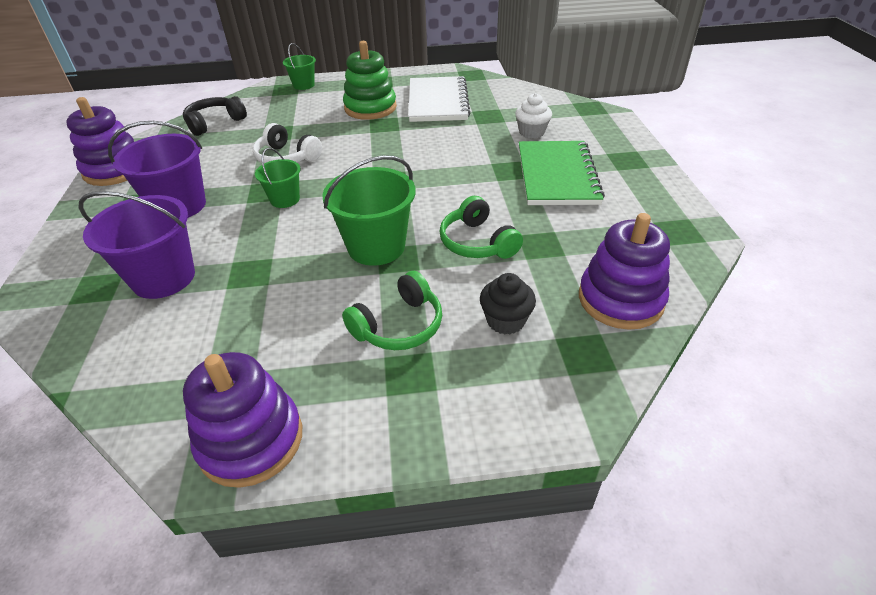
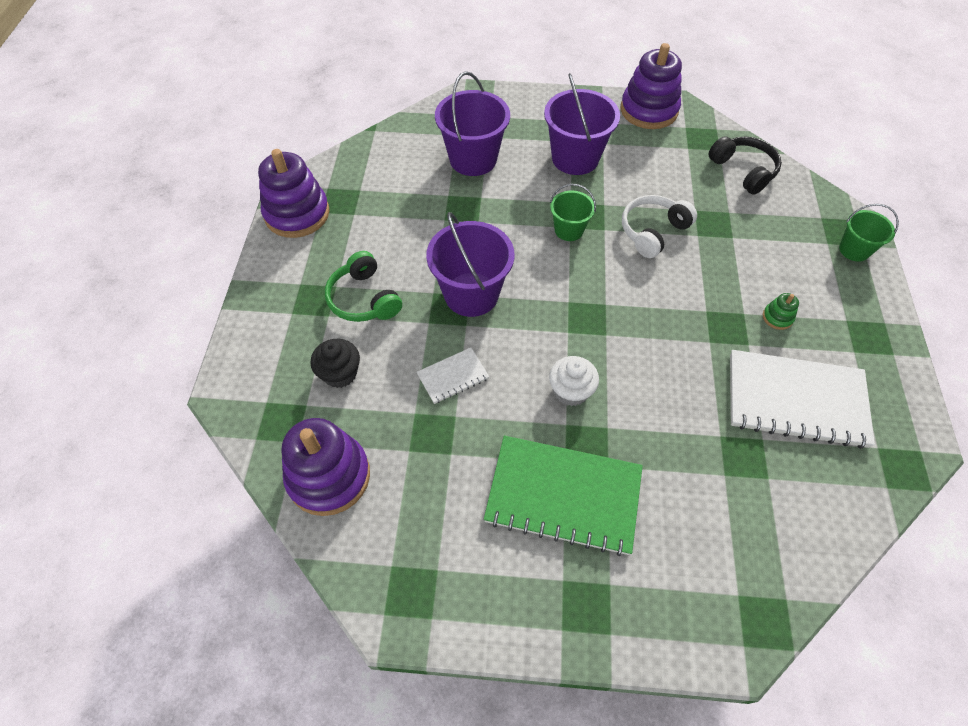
camera: 100 degrees right, 15 degrees up
(370, 108) = (777, 317): green stacking toy -> green stacking toy, size x0.42
(376, 247) = (471, 294): green bucket -> purple bucket
(477, 242) = (453, 376): green headphones -> white notebook
(531, 132) = (686, 501): white cupcake -> white cupcake (571, 391)

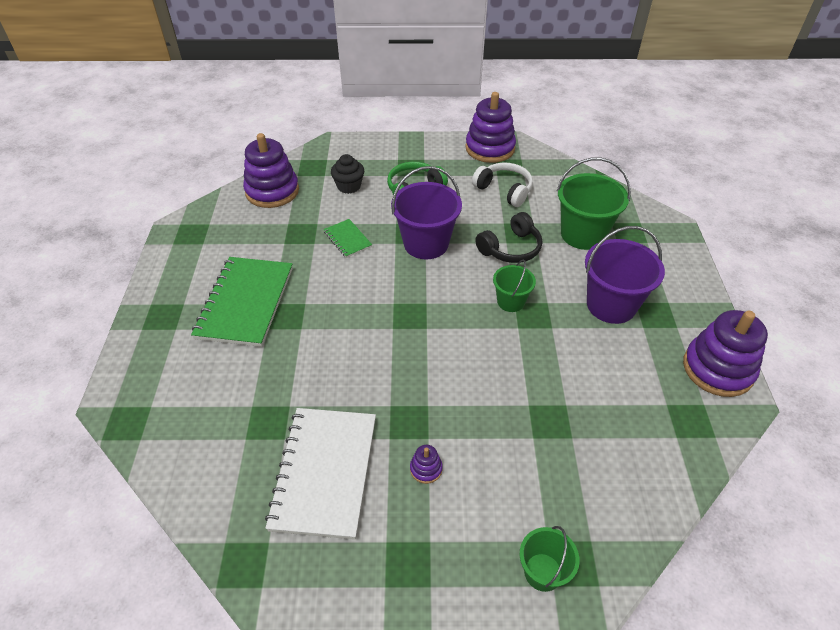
camera: 85 degrees right, 10 degrees down
(453, 376) = (347, 239): white notebook -> green notebook
(473, 159) = (583, 234): purple bucket -> green bucket
(571, 391) = (335, 305): white cupcake -> none
(653, 231) = (524, 366): white headphones -> white headphones (504, 190)
(743, 170) = (648, 459): black headphones -> black headphones (510, 248)
(777, 317) = (426, 469): green stacking toy -> purple stacking toy

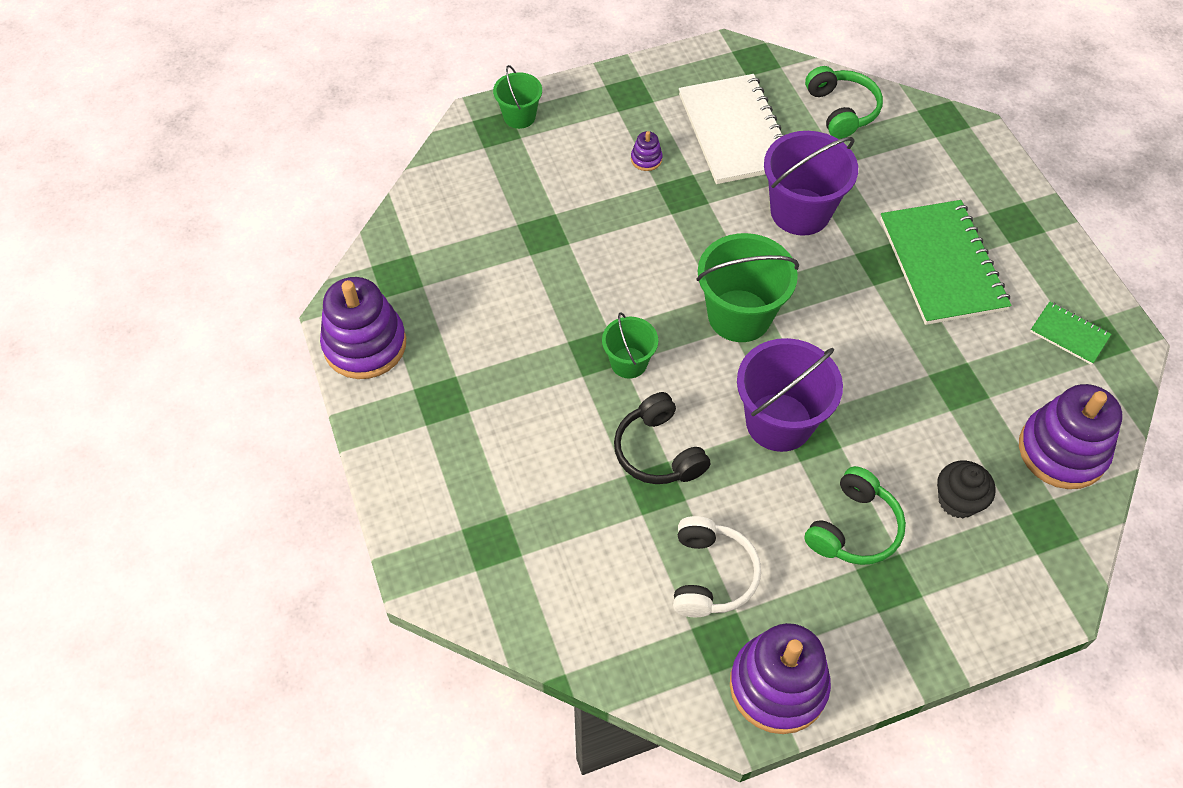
camera: 160 degrees right, 10 degrees up
(208, 463) = (841, 110): none -> green headphones
(347, 239) = (889, 395): green notebook -> green notebook (1069, 334)
(504, 190) = (710, 575): white headphones -> white headphones turned 105 degrees counterclockwise
(510, 248) = (658, 451): black headphones -> black headphones turned 60 degrees counterclockwise
(583, 234) = (561, 513): green bucket -> green bucket (739, 316)
(611, 305) = (500, 397): purple bucket -> purple bucket (800, 212)

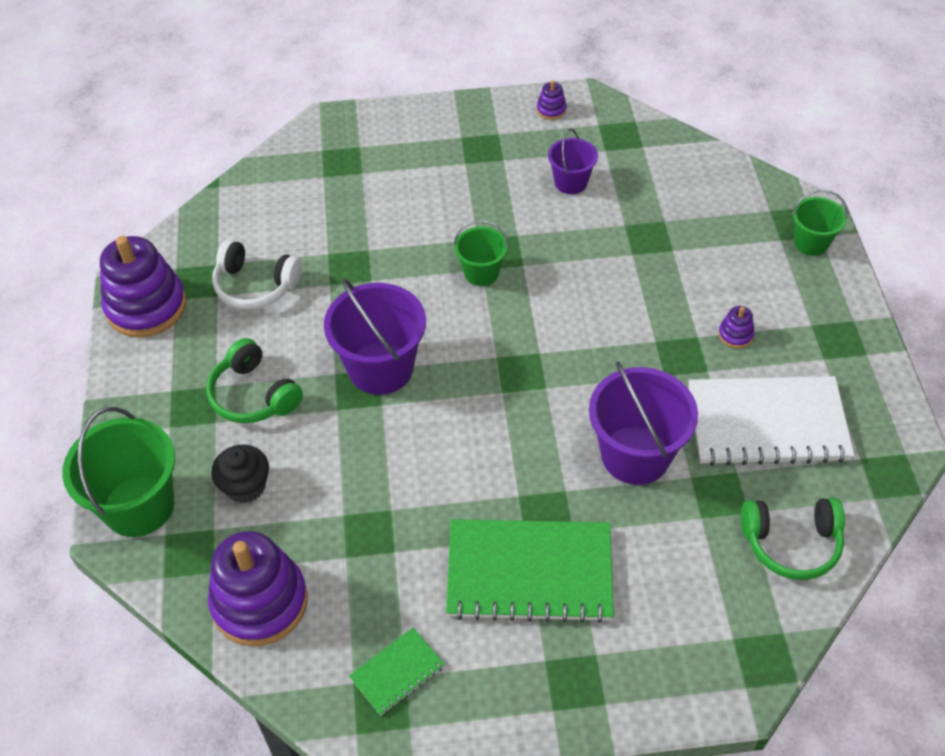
camera: 105 degrees right, 5 degrees down
(365, 345) = (551, 110): purple stacking toy -> purple stacking toy, size x0.42
(479, 308) = (571, 182): none -> purple bucket
(658, 451) = (382, 275): black headphones -> none
(739, 316) = (510, 367): green bucket -> green bucket (139, 506)

